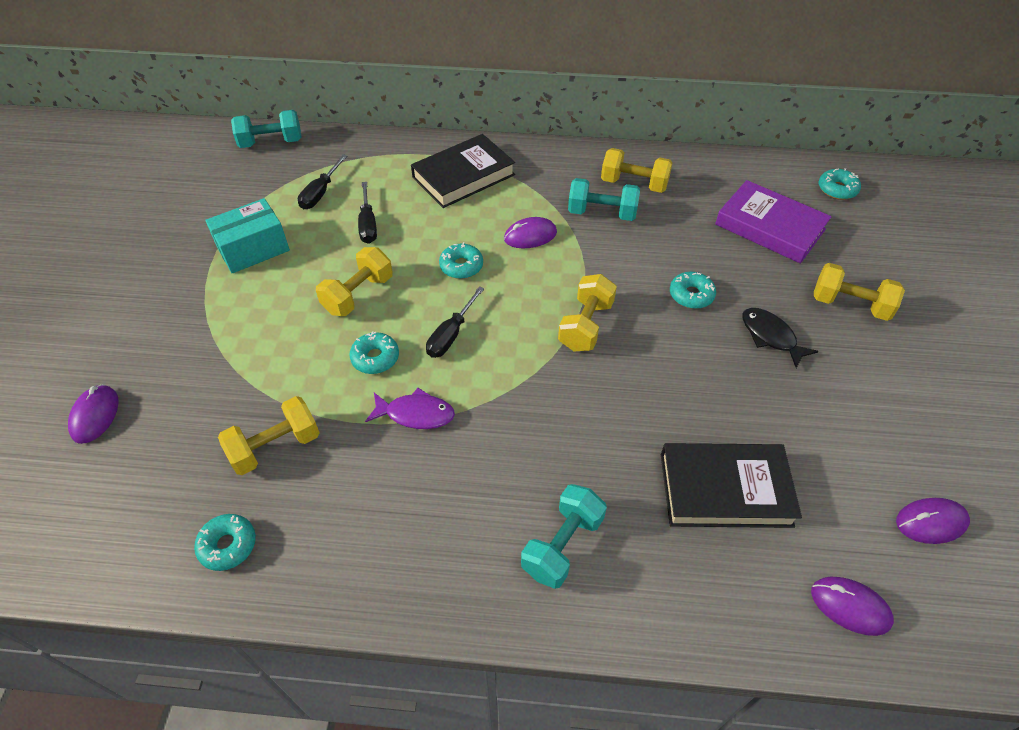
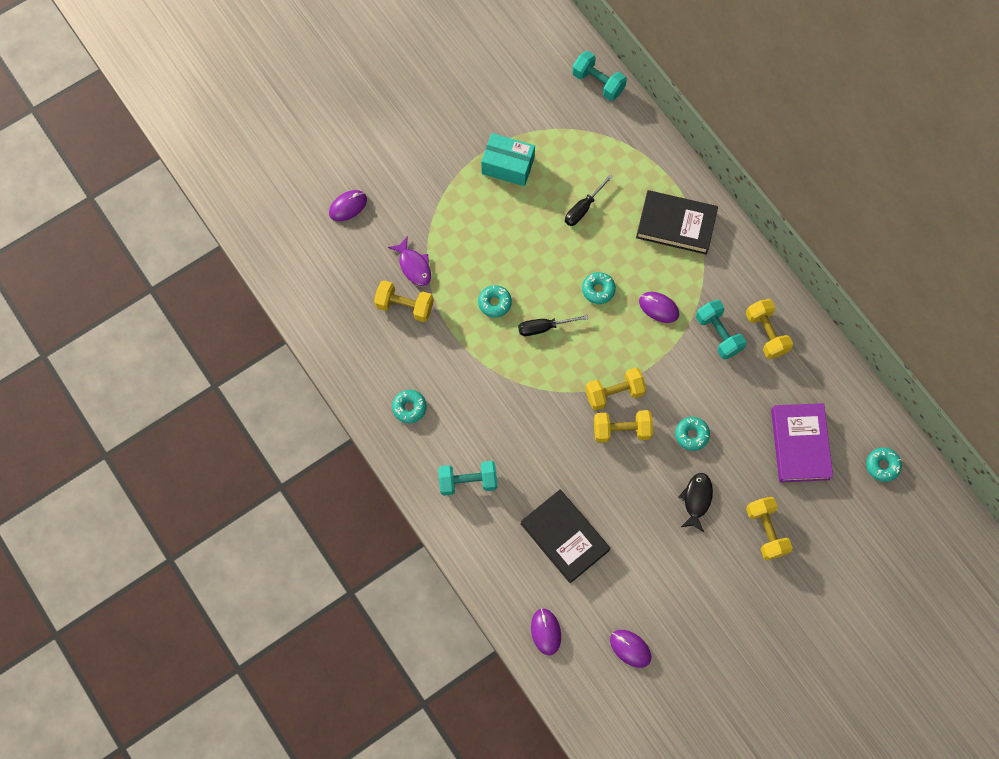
camera: 50 degrees right, 20 degrees up
(228, 545) = (344, 335): turquoise donut -> turquoise donut (409, 408)
(320, 193) = (583, 156): black screwdriver -> none
(358, 294) = (527, 254): yellow dumbbell -> yellow dumbbell (621, 430)
(416, 414) = (479, 354): purple fish -> purple fish (414, 266)

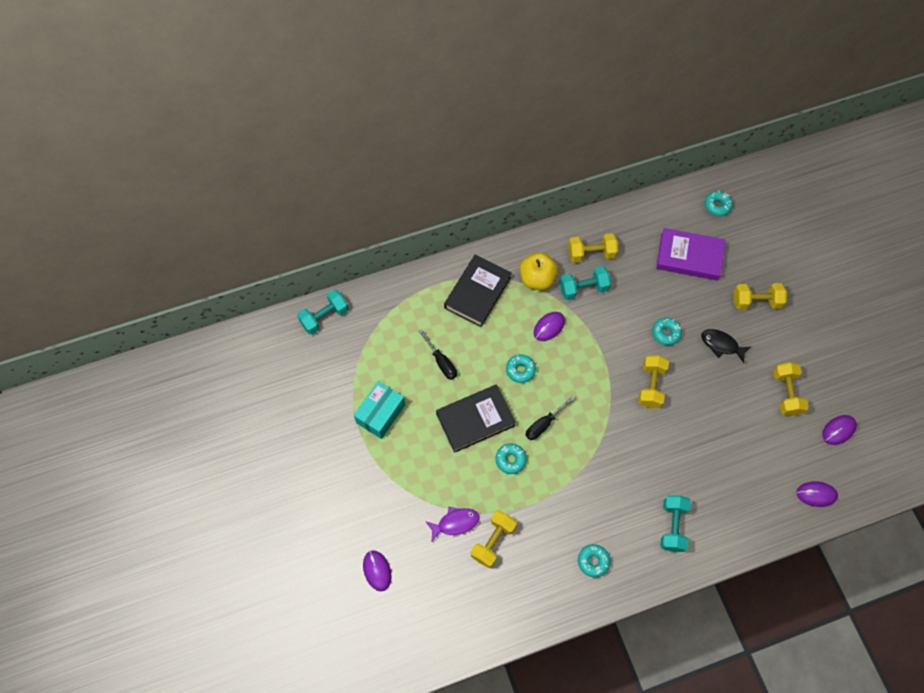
camera: 75 degrees left, 5 degrees down
(544, 327) = (544, 424): black screwdriver -> black screwdriver turned 45 degrees clockwise
(564, 537) = (736, 457): black book -> black book (475, 420)
(614, 393) = (617, 383): yellow dumbbell -> yellow dumbbell (786, 393)
(713, 282) = (537, 279): none -> yellow apple

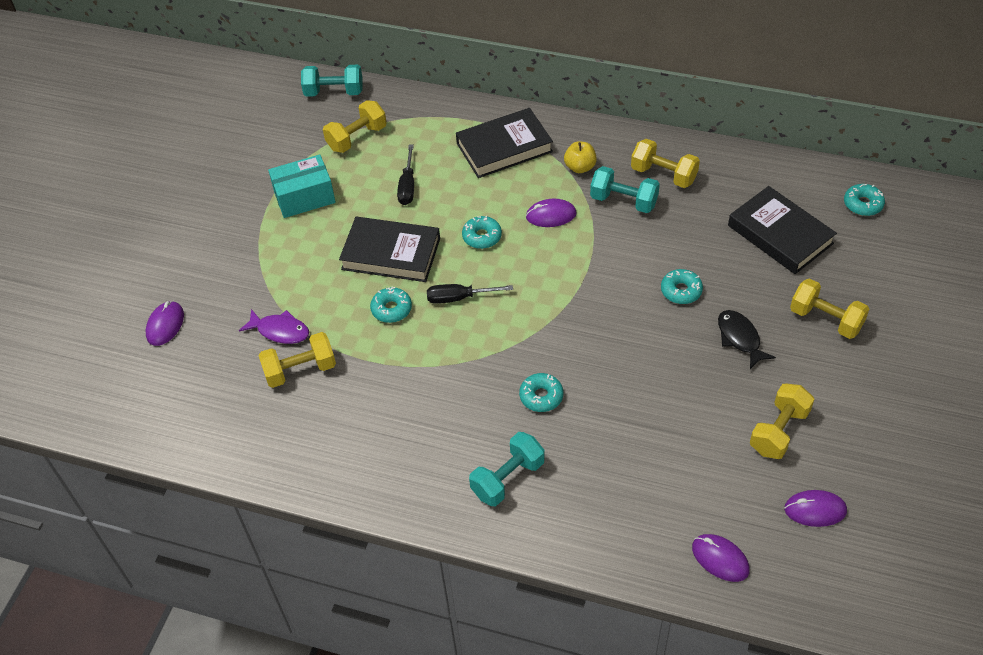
camera: 40 degrees right, 15 degrees down
(537, 279) = (580, 167): yellow apple -> yellow apple, size x0.64
(593, 561) = (385, 455): turquoise donut -> turquoise donut (541, 396)
(651, 386) = (614, 330): yellow dumbbell -> yellow dumbbell (357, 138)
(689, 256) = (780, 234): purple book -> black book

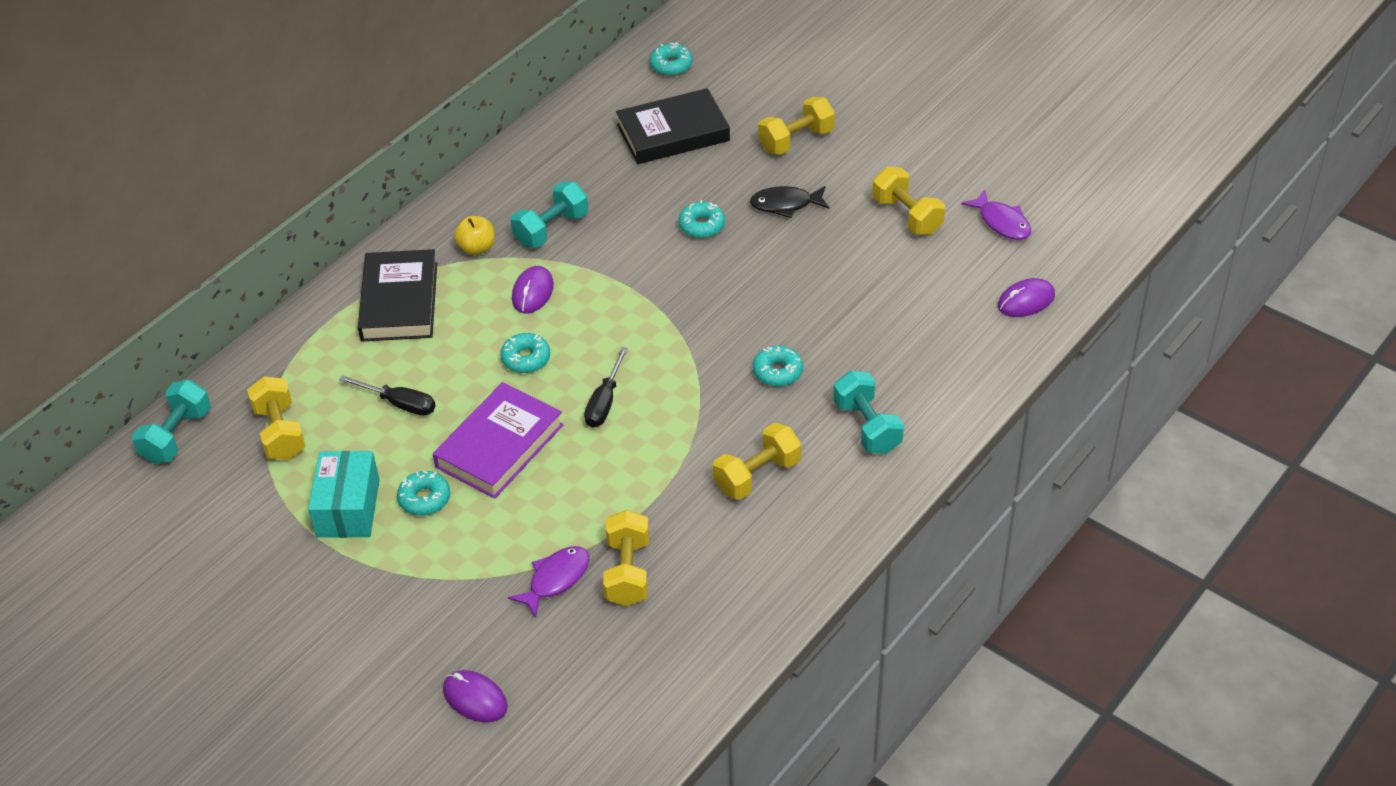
camera: 70 degrees left, 5 degrees down
(391, 254) = (499, 446): black book -> purple book
(391, 309) = (585, 466): turquoise donut -> turquoise donut (424, 499)
(663, 175) = (535, 187): yellow dumbbell -> yellow dumbbell (757, 475)
(815, 510) = (1002, 222): purple mouse -> purple fish

